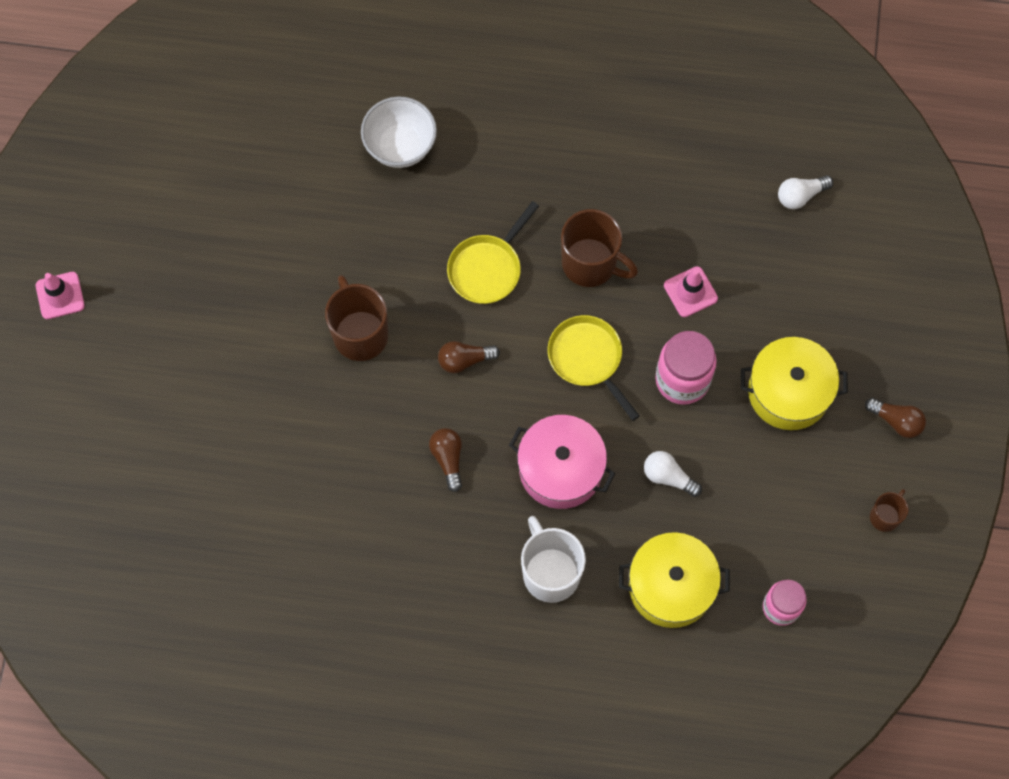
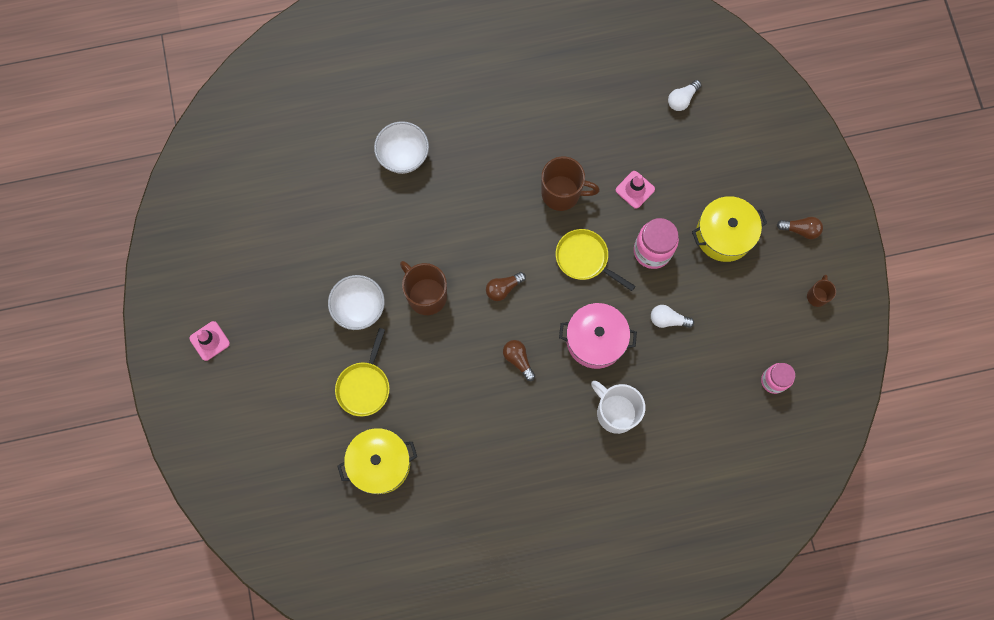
camera: 20 degrees left, 5 degrees up
(267, 321) = (359, 308): none -> white bowl
(487, 268) = (494, 220): yellow pan -> yellow pan (364, 386)
(671, 586) = (697, 392): yellow pot -> yellow pot (380, 463)

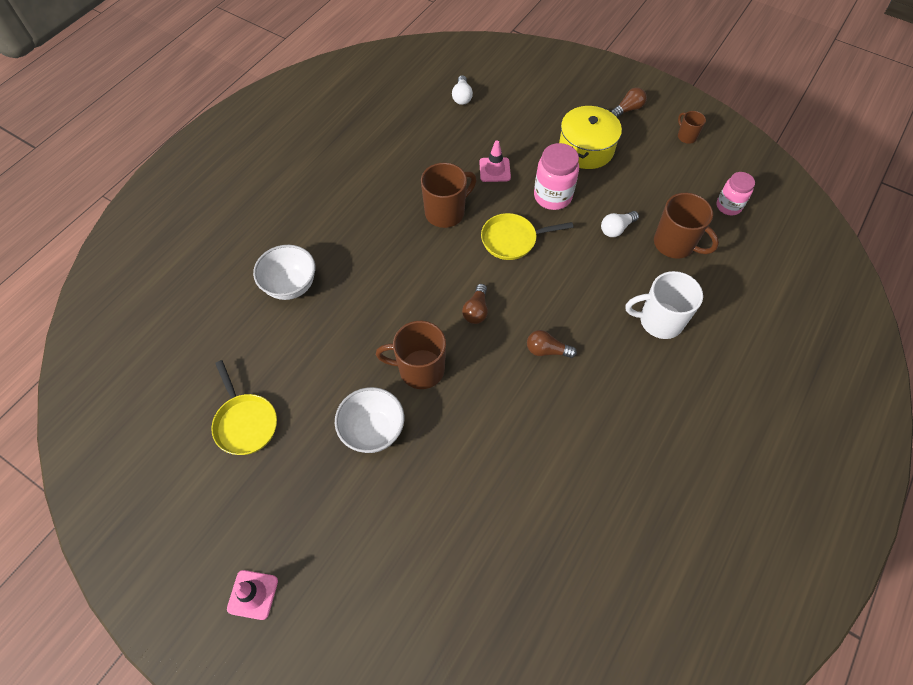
camera: 45 degrees left, 15 degrees down
(364, 386) = (446, 491): yellow pan -> yellow pan (245, 423)
(380, 463) = (531, 544): yellow pot -> none
(595, 340) = (585, 285): pink pot -> none
(695, 371) = (675, 244): none -> brown mug

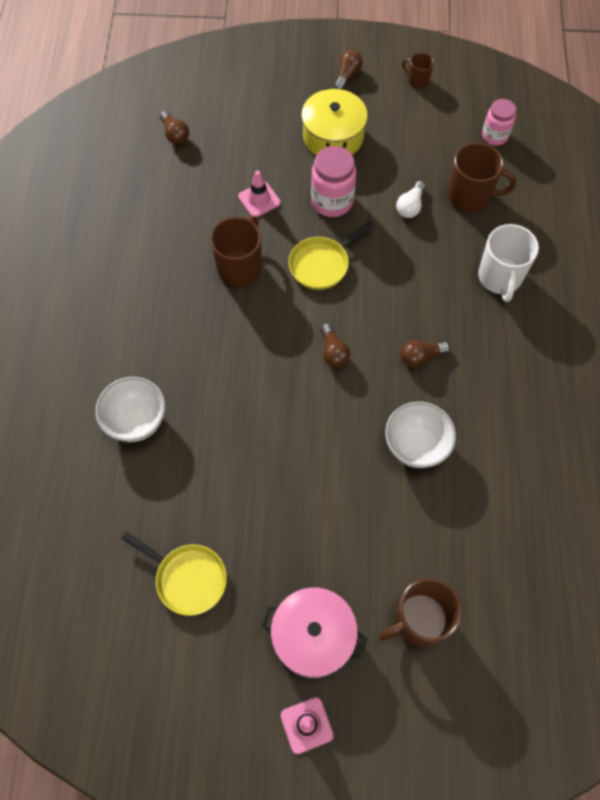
camera: 30 degrees left, 5 degrees up
(307, 525) = (313, 636): none -> pink pot
(373, 431) = (314, 517): white bowl -> white bowl (416, 445)
(420, 369) = (318, 436): brown mug -> brown mug (419, 620)
(462, 97) = (175, 134): white light bulb -> brown light bulb
(659, 321) = (500, 278): white mug -> white mug turned 60 degrees counterclockwise

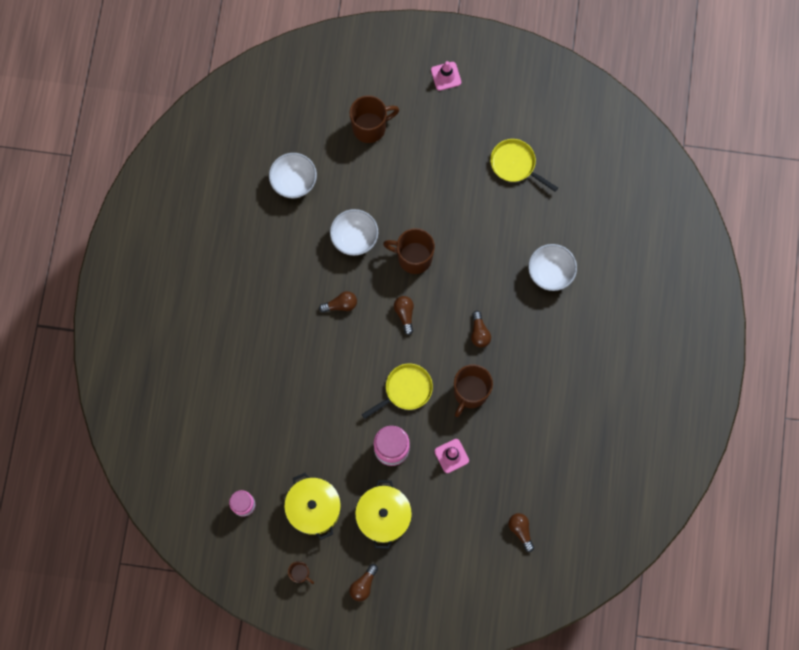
camera: 175 degrees left, 10 degrees up
(232, 337) = (479, 333): none -> brown light bulb
(313, 636) = (437, 123): pink pot -> none
(410, 206) = (328, 438): white light bulb -> none
(414, 138) = (314, 508): none -> yellow pot
(470, 196) = (277, 444): brown mug -> brown mug (413, 257)
(500, 278) = (268, 366): white mug -> none
(519, 520) = (294, 182): none -> white bowl

